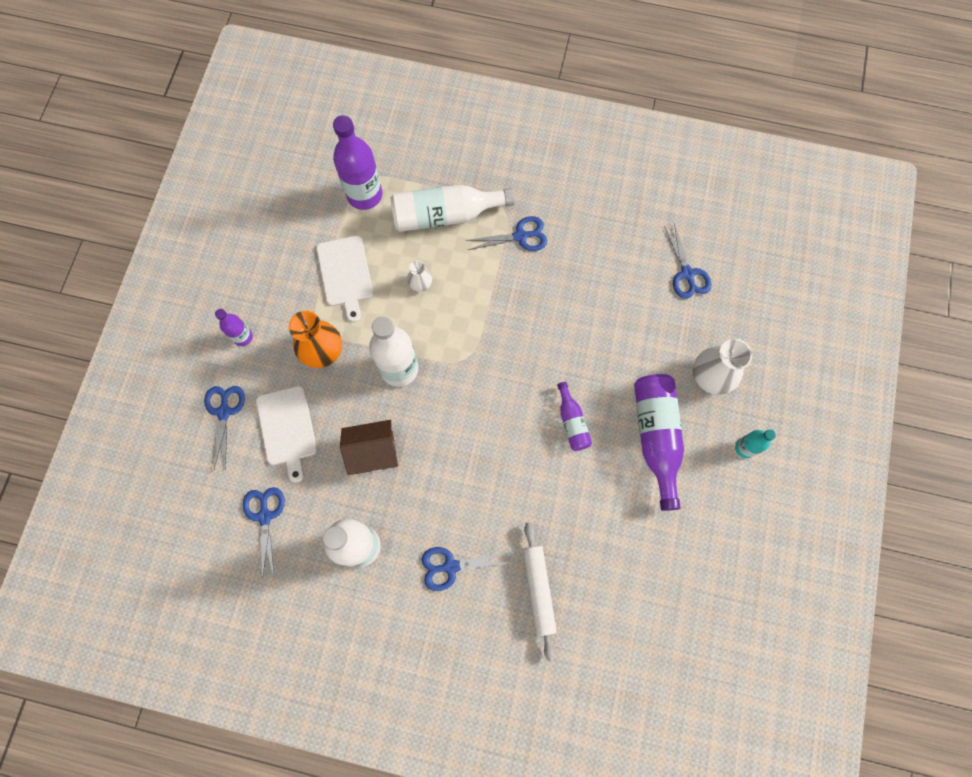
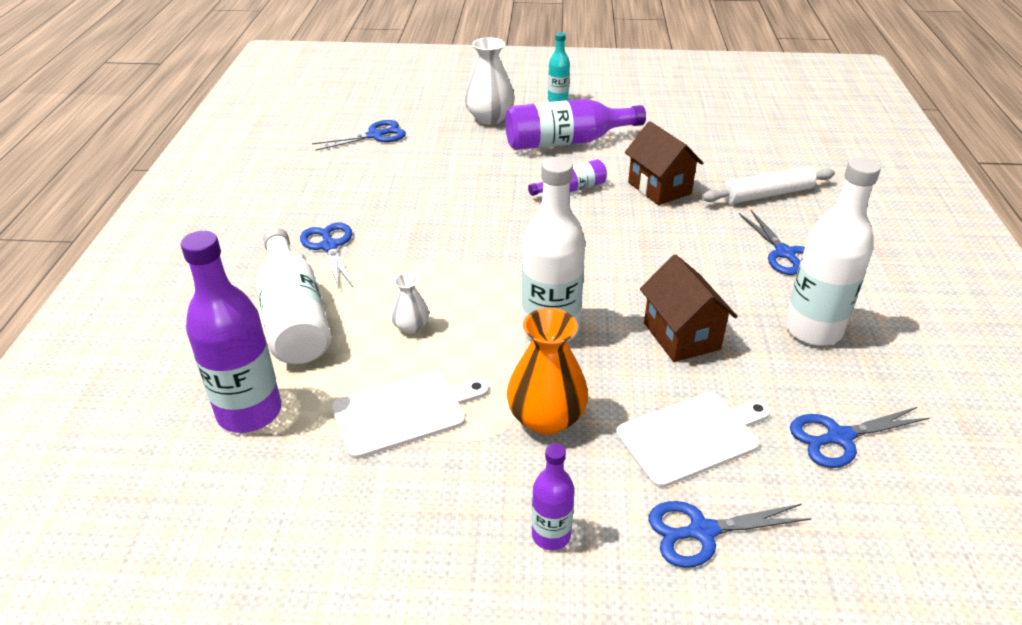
camera: 100 degrees left, 35 degrees down
(563, 497) = (659, 188): none -> brown house

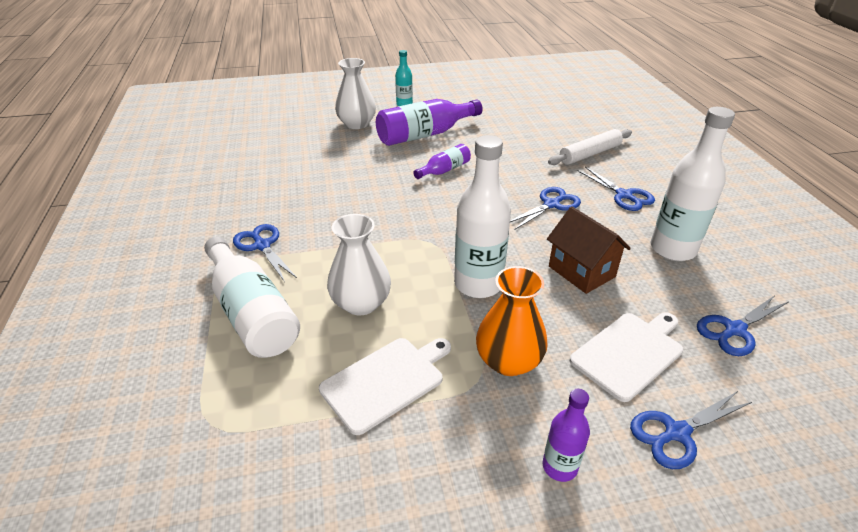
camera: 15 degrees left, 0 degrees up
(249, 412) = (242, 412): purple bottle -> none
(375, 135) = (267, 149): blue scissors -> blue scissors (551, 204)
(411, 326) = (361, 303): white vase -> white vase, size x1.86
(659, 188) = (510, 160): brown house -> none

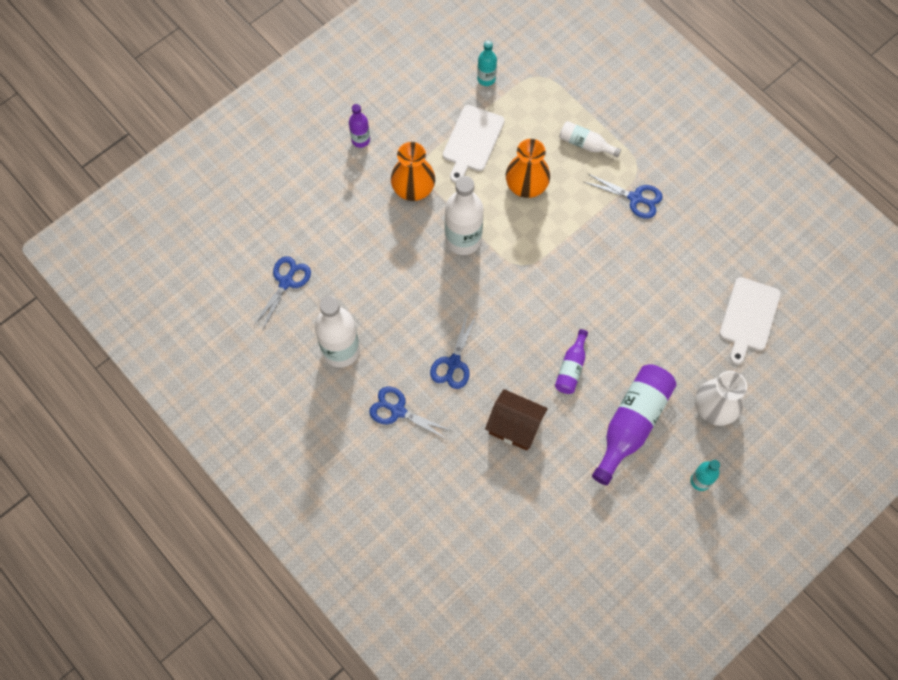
camera: 150 degrees right, 30 degrees up
(252, 312) = (585, 144): white bottle -> white bottle, size x0.53
(289, 463) = (486, 79): none -> turquoise bottle
(361, 303) = (526, 185): white vase -> orange vase
(581, 271) = (399, 289): brown house -> brown house (514, 426)
(590, 154) = (452, 473): white rolling pin -> none
(629, 353) = (346, 229): white cutting board -> white cutting board (748, 317)
(676, 433) = (308, 187): blue scissors -> none

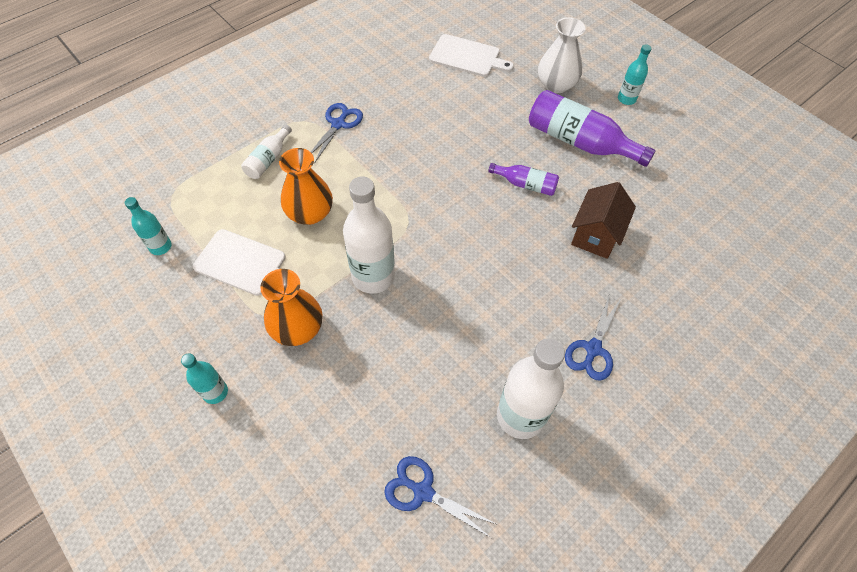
camera: 90 degrees left, 10 degrees down
(360, 140) = (215, 392): purple bottle -> turquoise bottle
(453, 363) = (528, 290): blue scissors -> none

